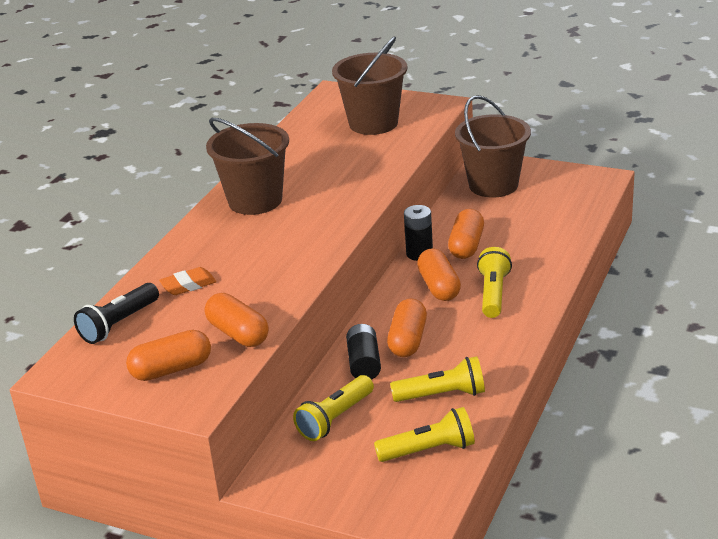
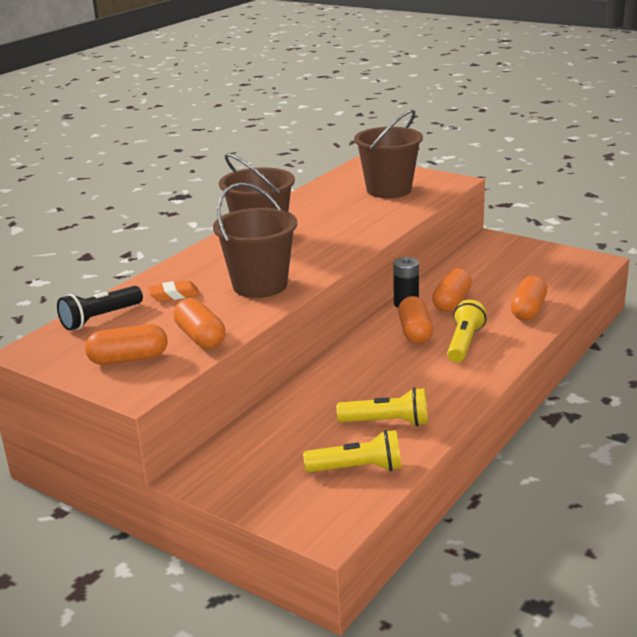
camera: 10 degrees right, 5 degrees down
(335, 419) = (279, 430): yellow flashlight -> none
(364, 363) = (323, 386): black battery -> none
(407, 340) = (370, 372): orange capsule -> orange capsule (528, 310)
(493, 185) = (492, 257): brown bucket -> brown bucket (260, 285)

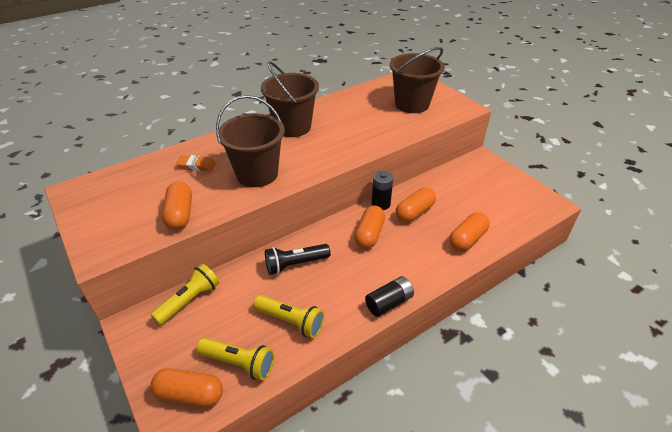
camera: 20 degrees right, 15 degrees up
(100, 318) = (136, 174): black flashlight -> black flashlight (295, 264)
(128, 359) = (120, 220): orange capsule -> orange capsule (190, 394)
(464, 343) = (397, 258): yellow flashlight -> yellow flashlight (189, 300)
(484, 380) = (389, 303): none -> black battery

